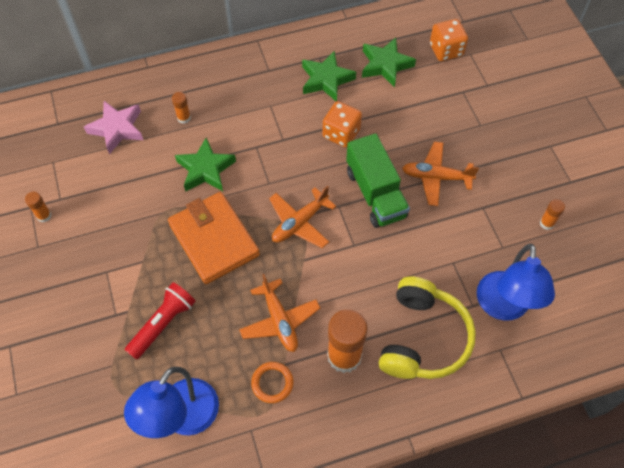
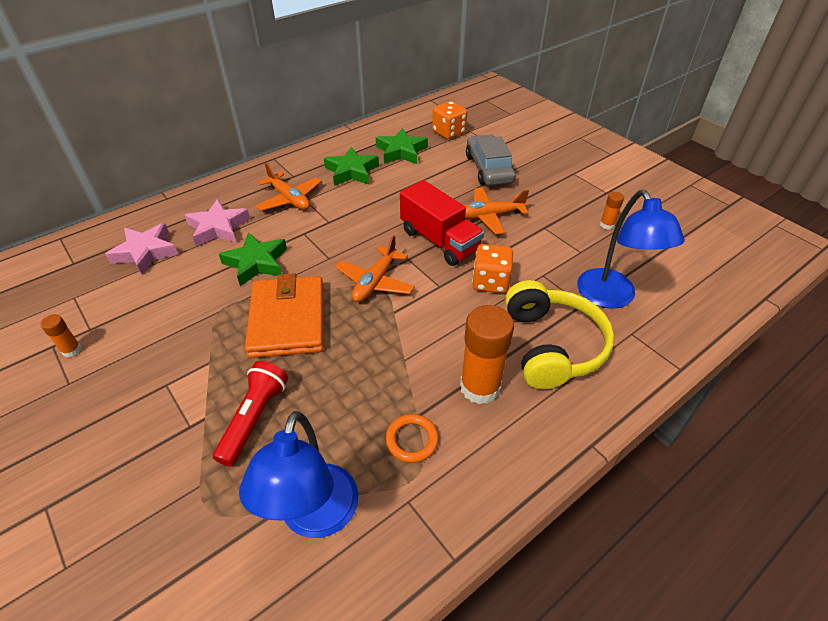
camera: 20 degrees left, 15 degrees down
(184, 118) = (218, 228): orange glue stick -> pink star
(214, 240) = (287, 320): orange wallet -> orange wallet turned 45 degrees clockwise
(279, 320) = (392, 374): orange plane -> orange plane (289, 199)
(341, 133) = (384, 205): orange dice -> orange dice (490, 282)
(375, 193) = (439, 241): green truck -> red truck
(464, 115) = (489, 169): none -> grey car

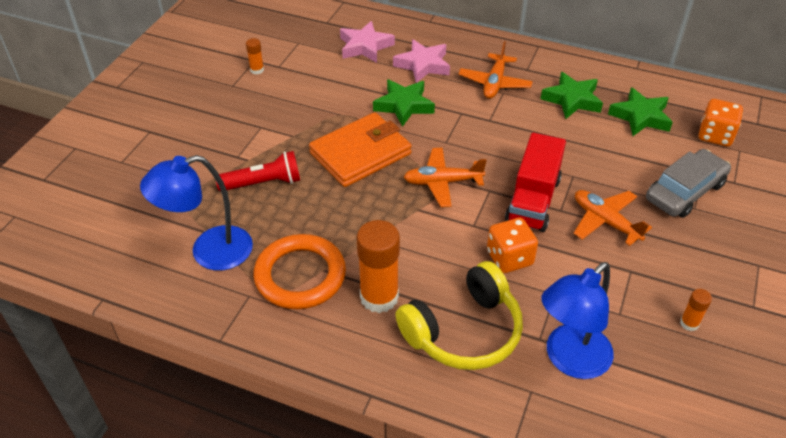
camera: 60 degrees right, 0 degrees up
(412, 440) = (300, 275): orange ring -> orange ring, size x2.01

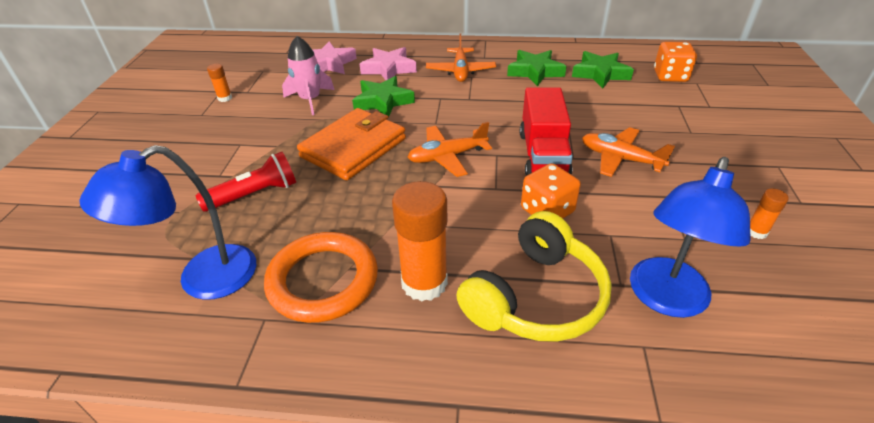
camera: 15 degrees left, 5 degrees down
(335, 89) = (310, 100): none -> pink rocket
(685, 191) = (674, 121): grey car -> none

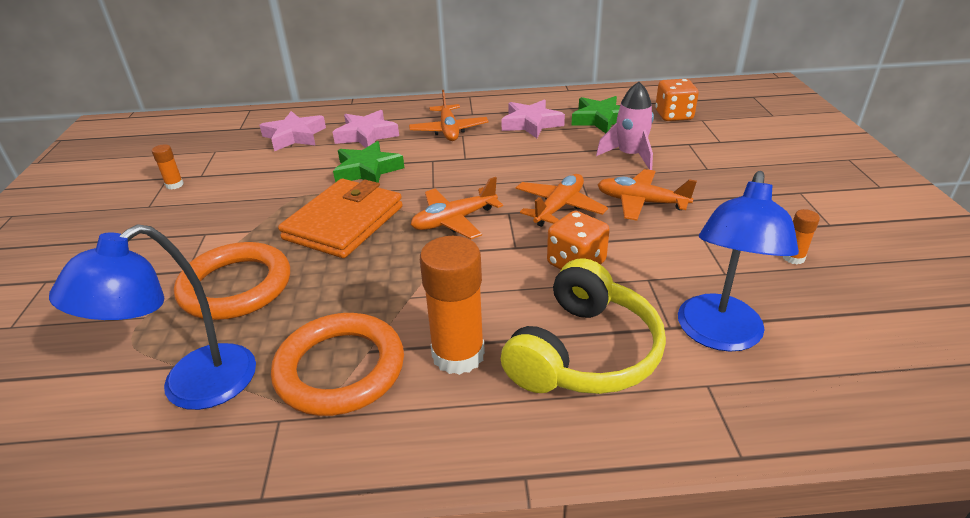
camera: 10 degrees left, 5 degrees down
(254, 194) = (236, 286): red flashlight -> orange ring
(310, 100) = (280, 177): pink rocket -> pink rocket (629, 155)
(535, 72) = (531, 124): green star -> pink star
(543, 155) = (559, 207): red truck -> orange plane

